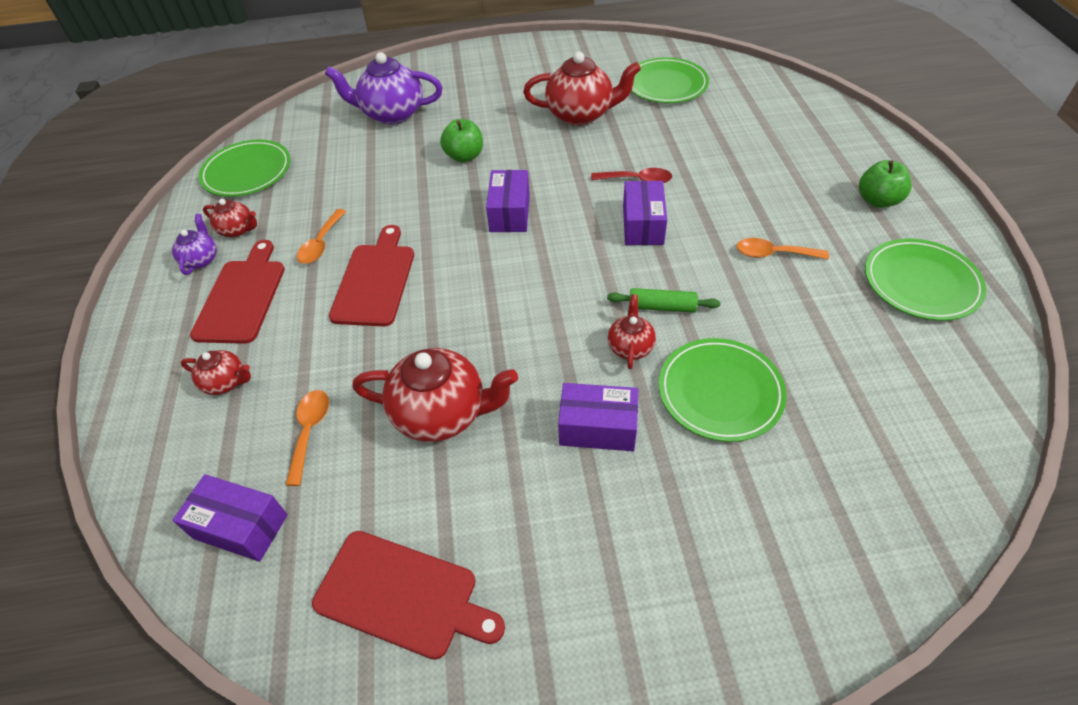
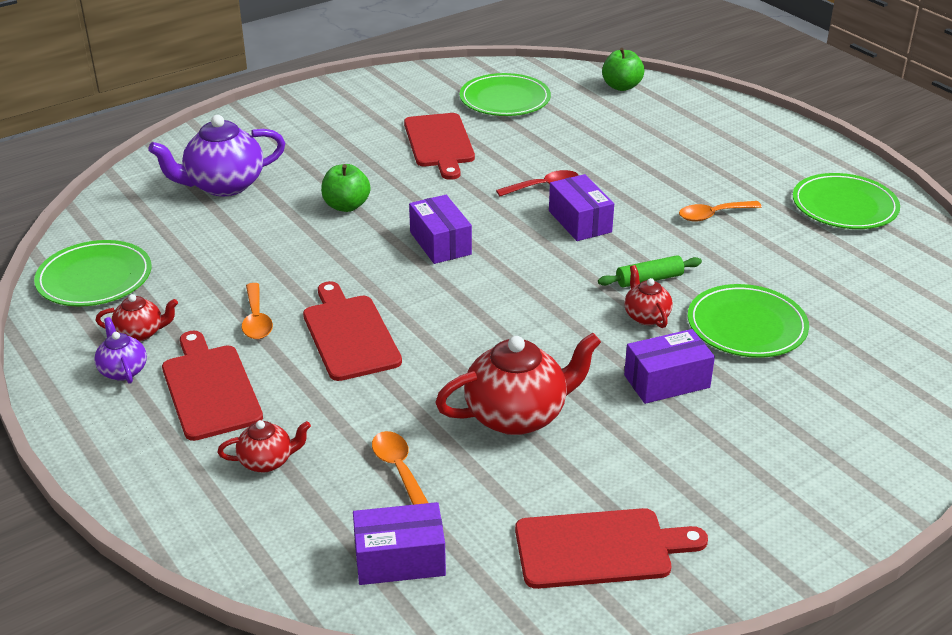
camera: 30 degrees left, 15 degrees down
(580, 115) = (439, 143): red teapot -> red cutting board
(877, 200) = (768, 154): green apple -> green apple (621, 86)

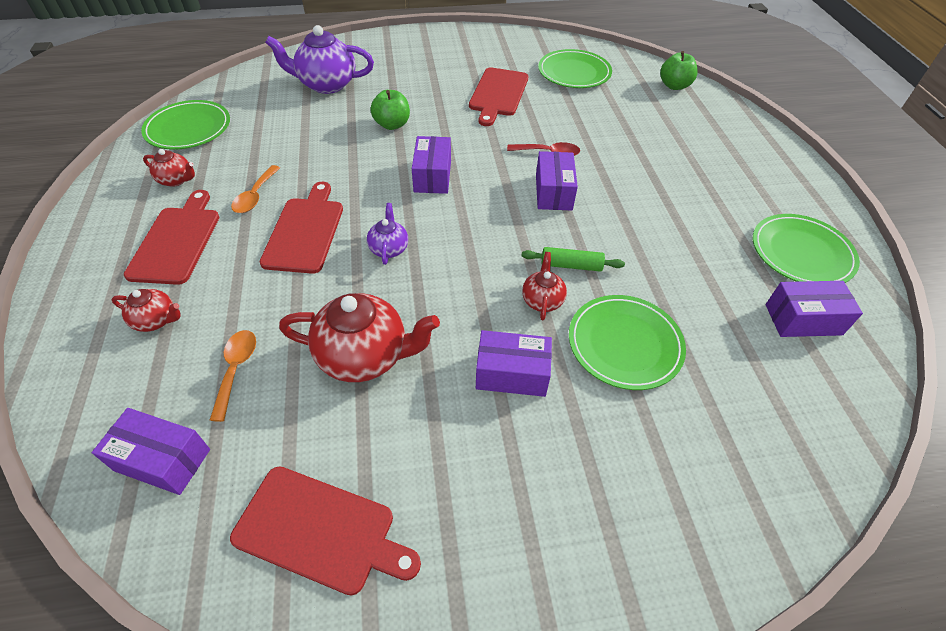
camera: 25 degrees right, 15 degrees up
(123, 370) = (139, 205): purple teapot -> purple teapot (389, 248)
(713, 215) = (671, 222): orange spoon -> none
(880, 258) = (803, 319): none -> purple box

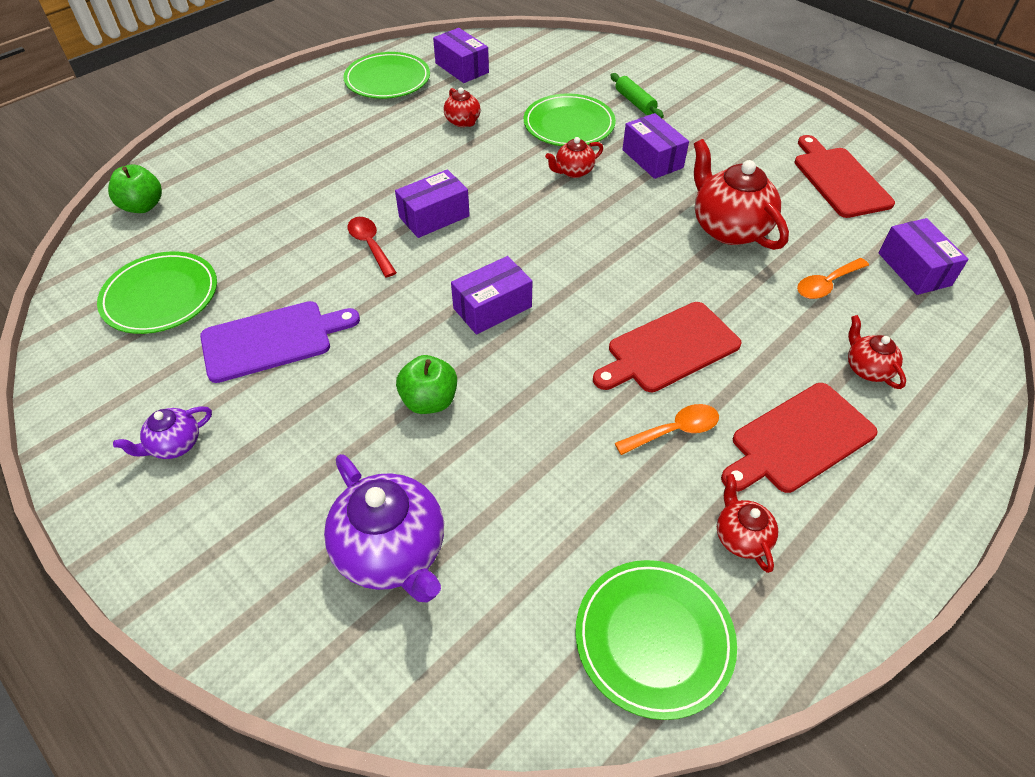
camera: 125 degrees left, 0 degrees up
(389, 248) = (621, 278): purple teapot -> purple teapot (175, 445)
(498, 94) = (272, 340): red cutting board -> purple cutting board
(571, 265) = (520, 172): green rolling pin -> green rolling pin (635, 102)
(684, 269) = (463, 122): none -> red teapot

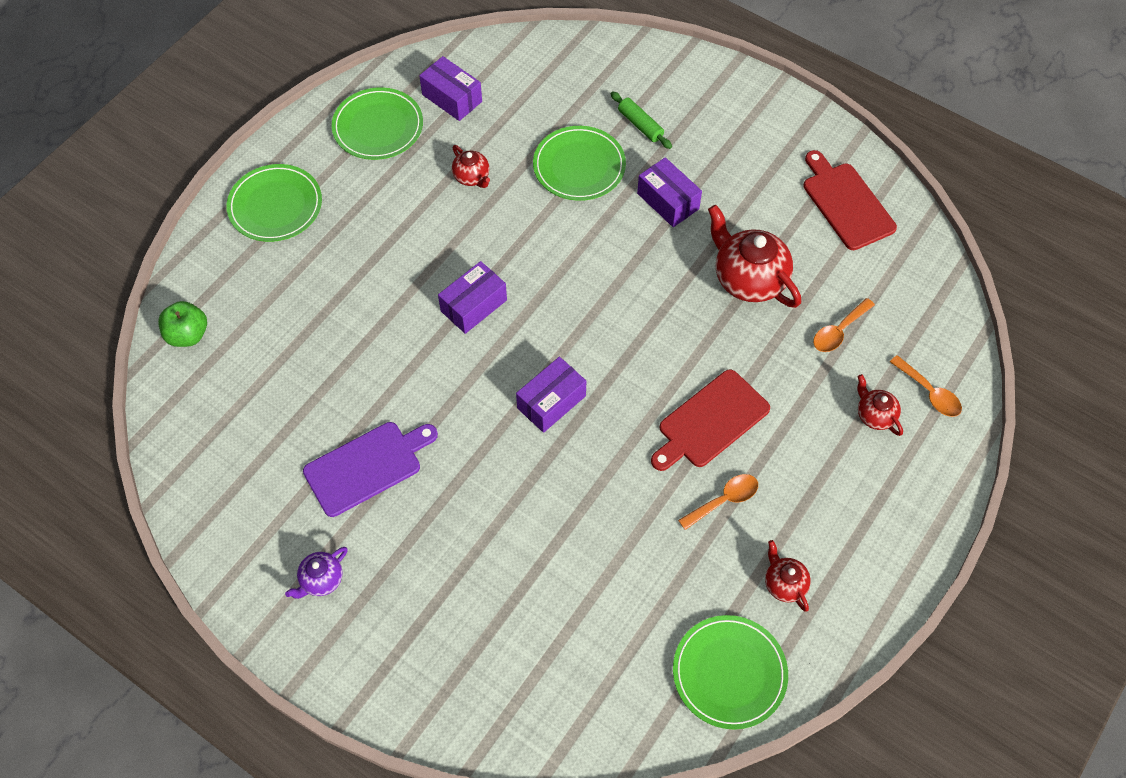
camera: 10 degrees left, 10 degrees up
(160, 296) = (248, 436): green plate -> green plate (275, 206)
(370, 245) = (423, 349): red spoon -> none
(392, 551) = (524, 640): purple teapot -> none
(429, 401) = (519, 505): green apple -> none
(573, 171) = (594, 229): red teapot -> none
(798, 439) = (822, 492): red cutting board -> none
(914, 269) = (913, 302): purple box -> none
(934, 355) = (929, 392): none -> orange spoon

